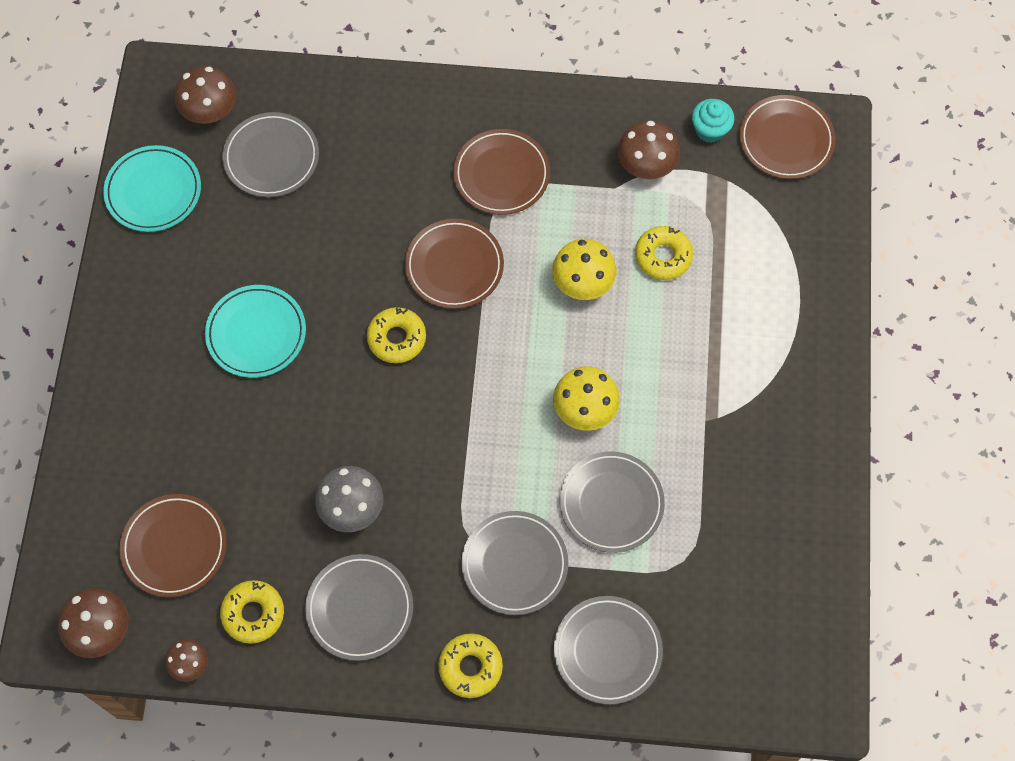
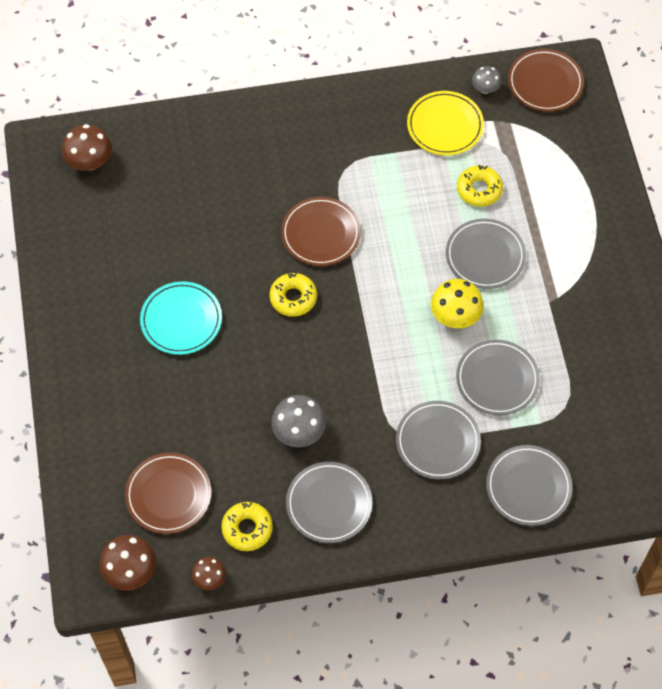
camera: 15 degrees left, 5 degrees down
(153, 191) = (64, 232): turquoise plate -> none
(271, 157) = (150, 185): grey plate -> grey plate (485, 256)
(470, 667) = (428, 525): yellow donut -> none
(501, 174) = (335, 157): brown plate -> none
(582, 283) = (424, 223): yellow mushroom -> none
(646, 165) = (445, 125): brown mushroom -> yellow plate
(710, 130) = (485, 88): turquoise cupcake -> grey mushroom

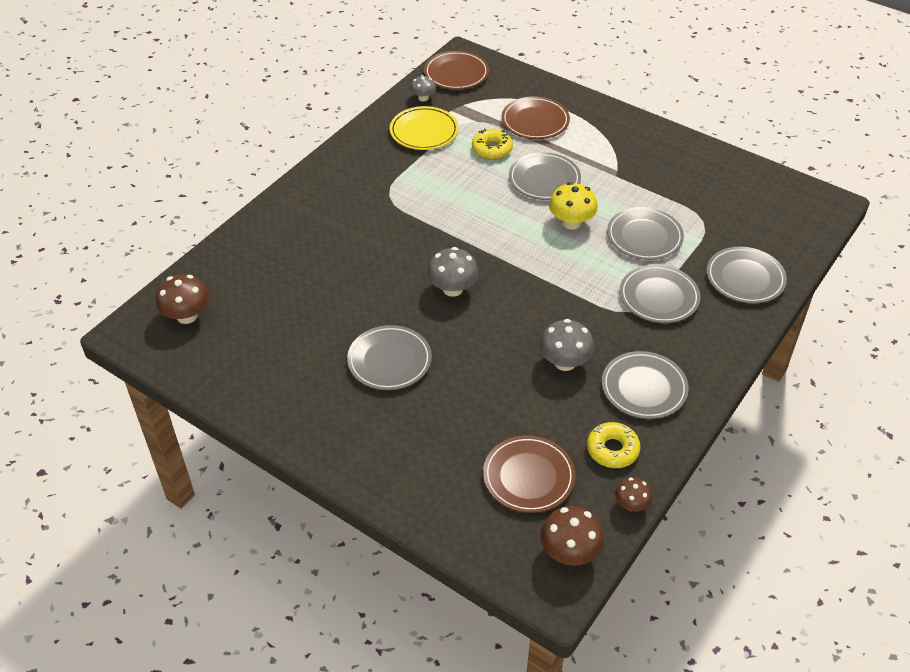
camera: 45 degrees left, 15 degrees down
(181, 320) = (389, 360): turquoise plate -> grey plate
(293, 298) = (452, 289): yellow donut -> grey mushroom
(321, 234) = (421, 240): brown plate -> brown plate (535, 121)

